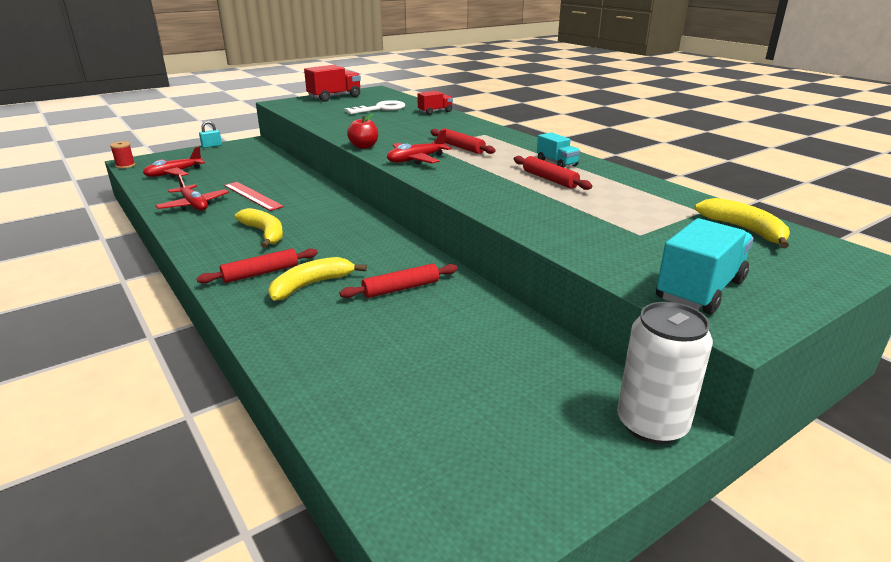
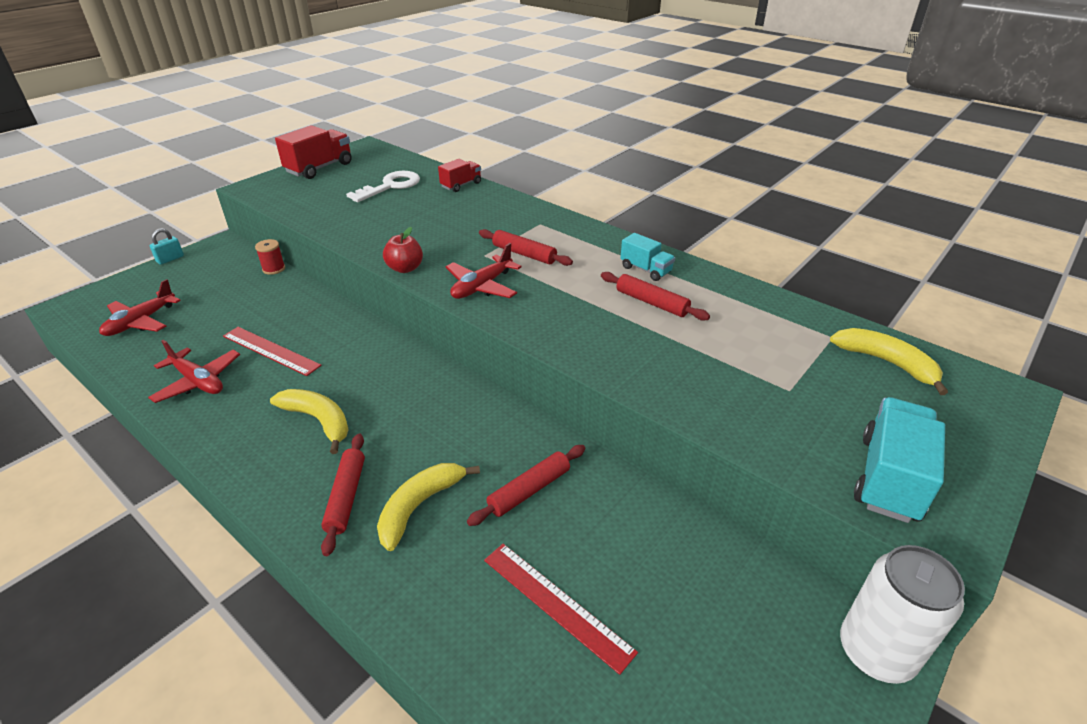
camera: 15 degrees left, 10 degrees up
(125, 165) = (61, 315): red spool -> red spool (274, 269)
(260, 273) = (346, 497): red rolling pin -> red rolling pin turned 45 degrees counterclockwise
(385, 351) = (556, 604): none -> red ruler

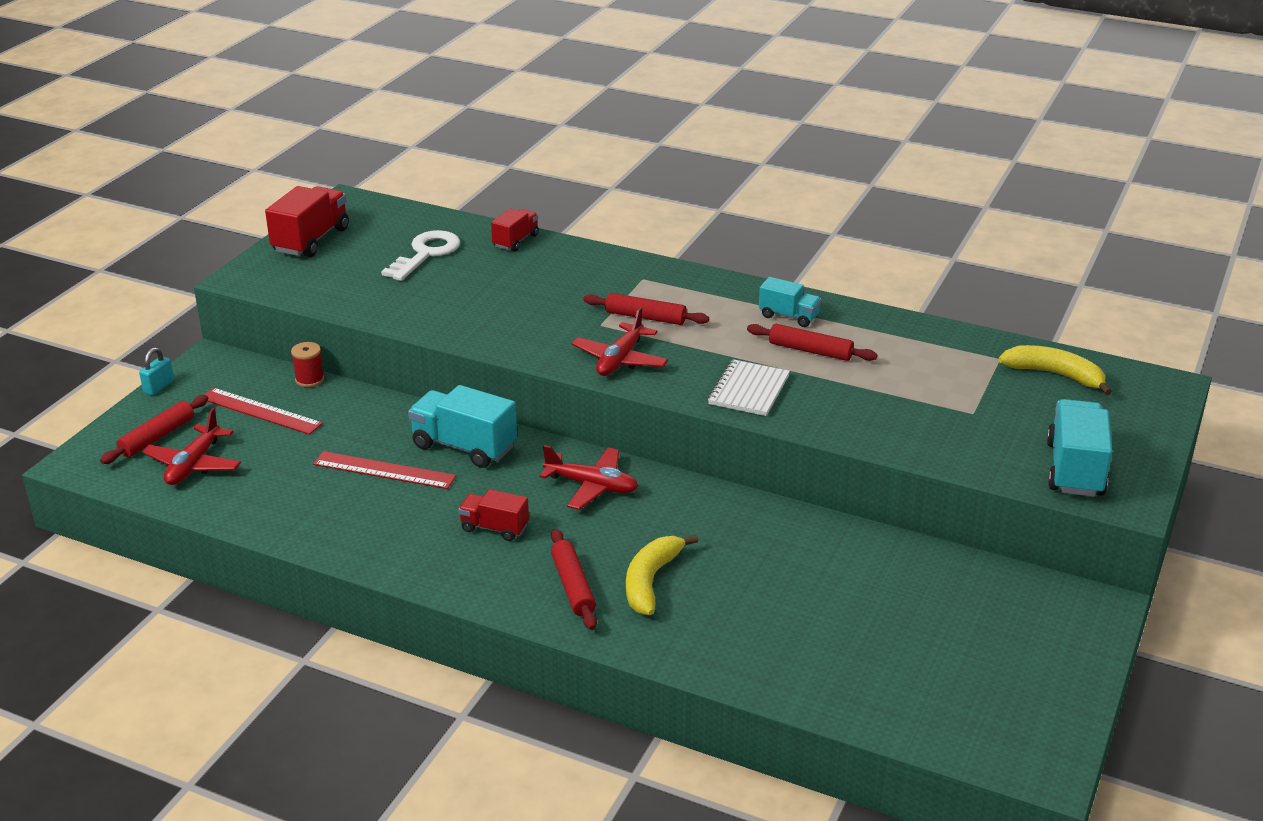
camera: 15 degrees left, 5 degrees down
(198, 381) = (325, 514): red plane -> red plane (592, 486)
(318, 420) = (494, 528): yellow banana -> red truck
(345, 341) = (464, 447): none -> turquoise truck
(405, 268) = (519, 352): red apple -> none
(529, 490) = (749, 550): red rolling pin -> red rolling pin (157, 437)
(556, 604) = (818, 627): red ruler -> red ruler (260, 411)
(578, 331) = (749, 390): none -> white notebook
(876, 651) = (1090, 609): white can -> none

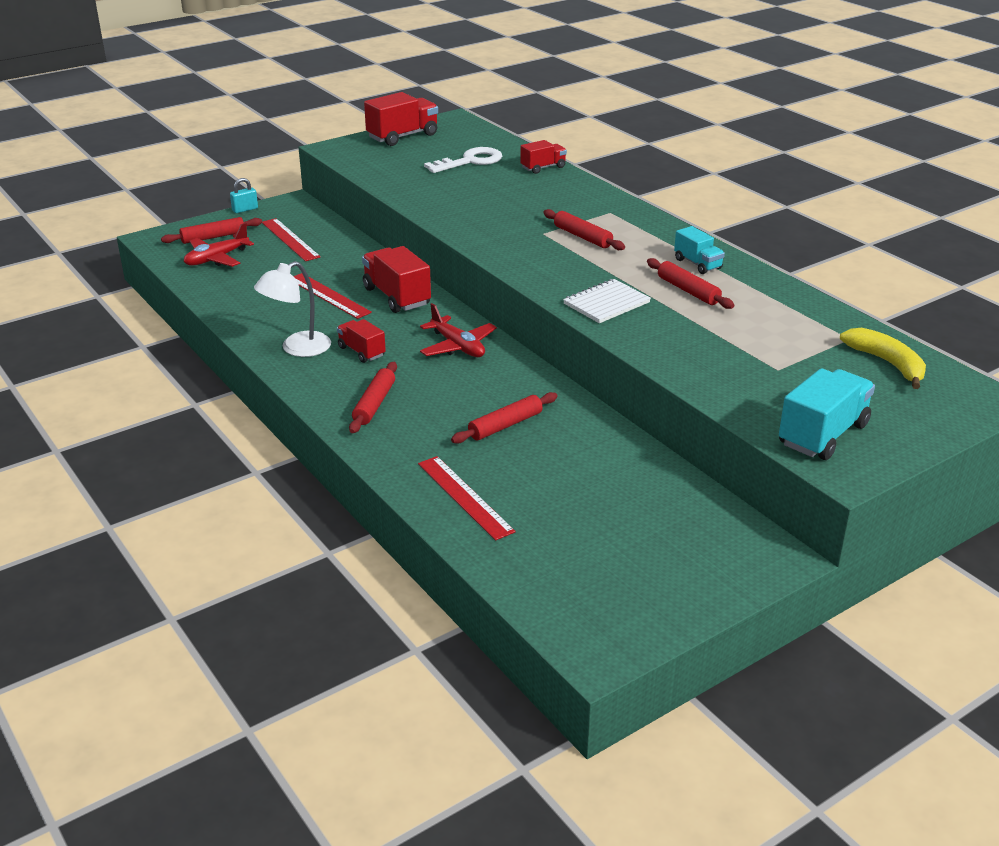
camera: 30 degrees right, 0 degrees up
(309, 379) = (341, 229): red spool -> none
(417, 549) = (297, 348): none -> white lamp
(464, 447) = (396, 297): turquoise truck -> red truck
(620, 360) = (531, 258): red plane -> none
(650, 581) = (432, 419): yellow banana -> none
(730, 561) = (505, 425): none -> red rolling pin
(770, 657) = (464, 497): none -> red ruler

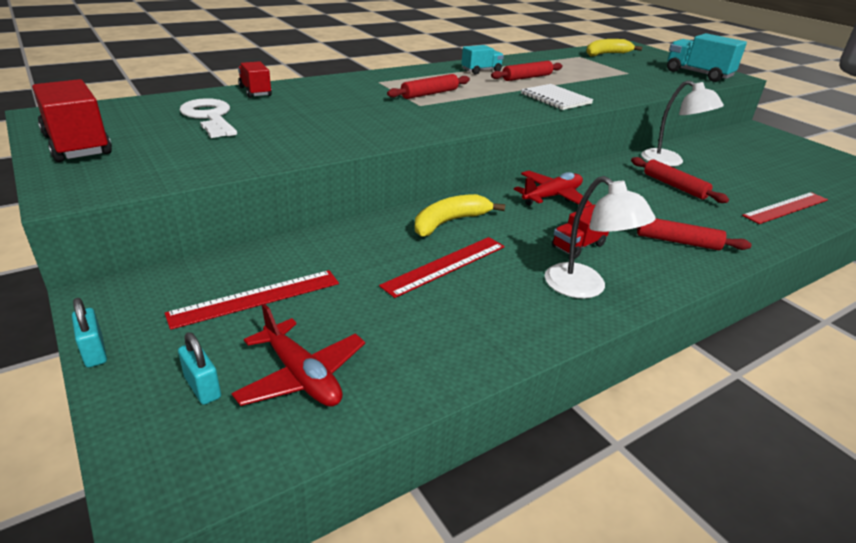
camera: 90 degrees left, 0 degrees up
(213, 237) = (202, 387): red rolling pin -> turquoise padlock
(396, 297) = (449, 222): red truck -> yellow banana
(584, 436) = (670, 161): none -> white lamp

